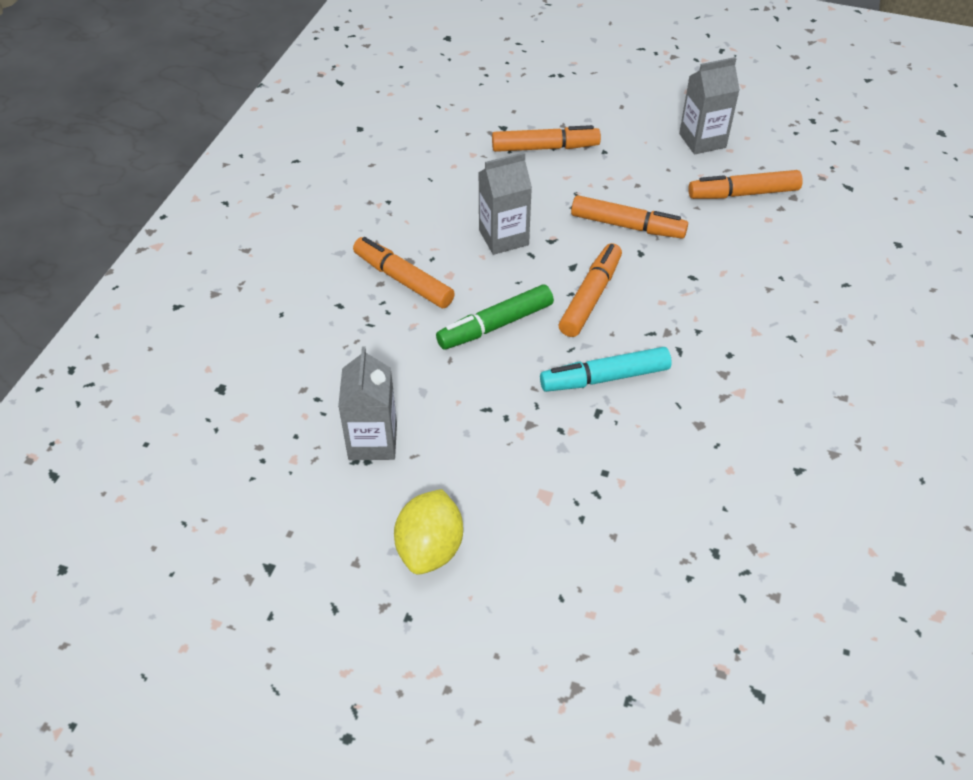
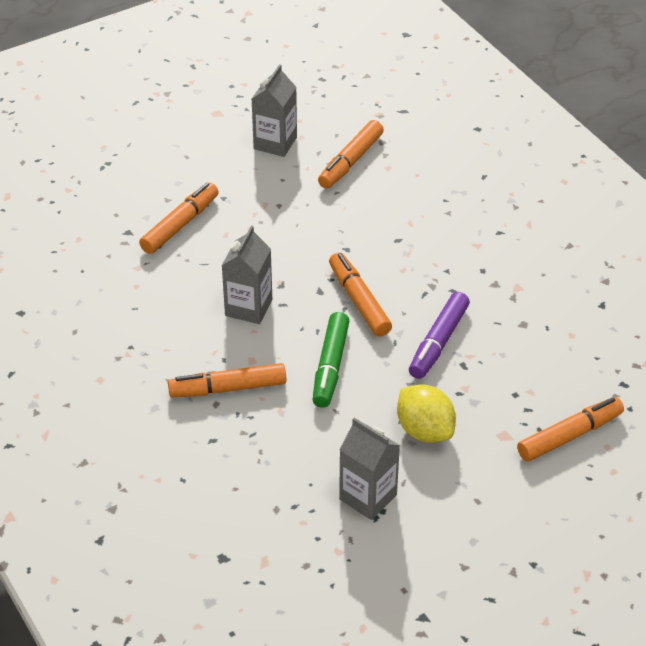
camera: 50 degrees left, 5 degrees down
(430, 548) = (490, 520): yellow lemon -> yellow lemon (425, 431)
(604, 378) = (438, 342): turquoise marker -> purple marker
(627, 226) = (313, 237): orange marker -> orange marker (569, 436)

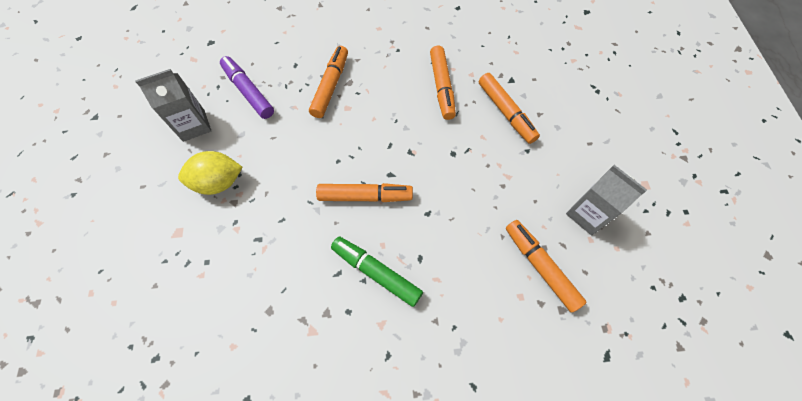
camera: 115 degrees right, 20 degrees up
(248, 307) = (397, 123): grey carton -> none
(330, 366) = (312, 150): green marker -> green marker (376, 272)
(438, 342) = (291, 232): purple marker -> purple marker (248, 92)
(569, 436) = (142, 279): orange marker -> orange marker (442, 87)

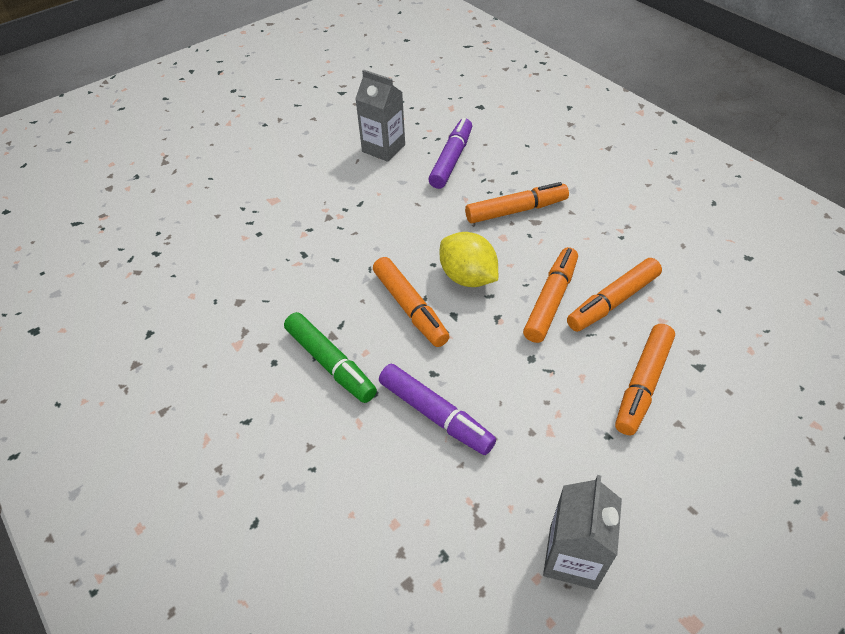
camera: 60 degrees right, 15 degrees down
(219, 182) = (340, 196): yellow lemon -> yellow lemon (468, 277)
(376, 272) = (330, 363): green marker -> green marker turned 135 degrees clockwise
(459, 230) = (435, 415): none -> purple marker
(540, 266) = (450, 529): orange marker -> orange marker (551, 300)

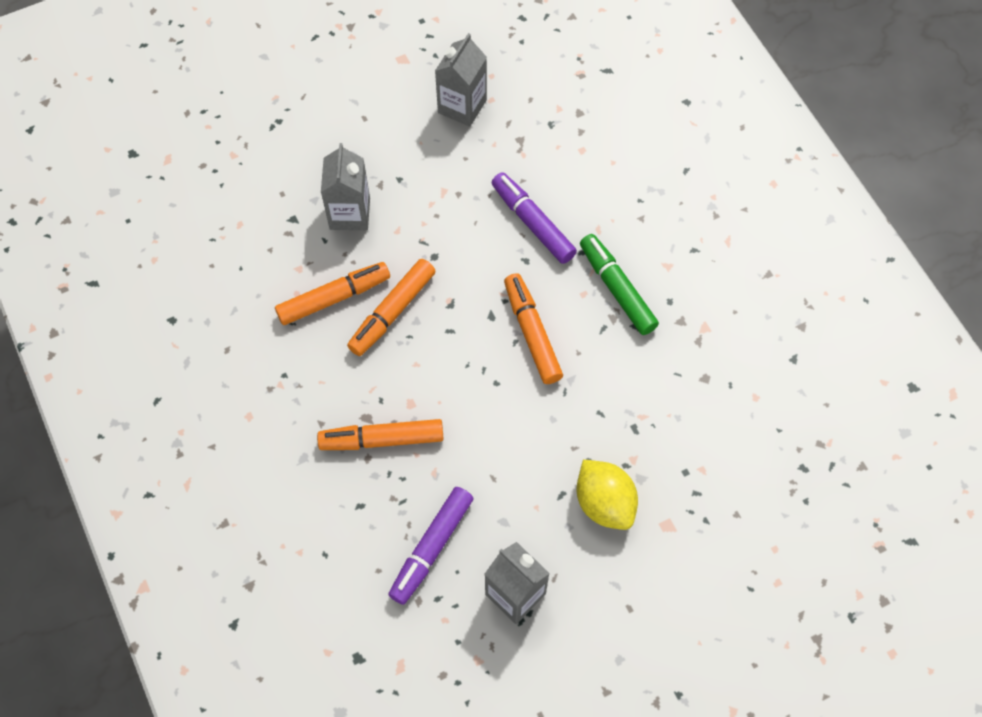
camera: 170 degrees left, 15 degrees up
(468, 277) = (465, 357): yellow lemon -> yellow lemon (604, 503)
(642, 384) = (350, 213): orange marker -> grey carton

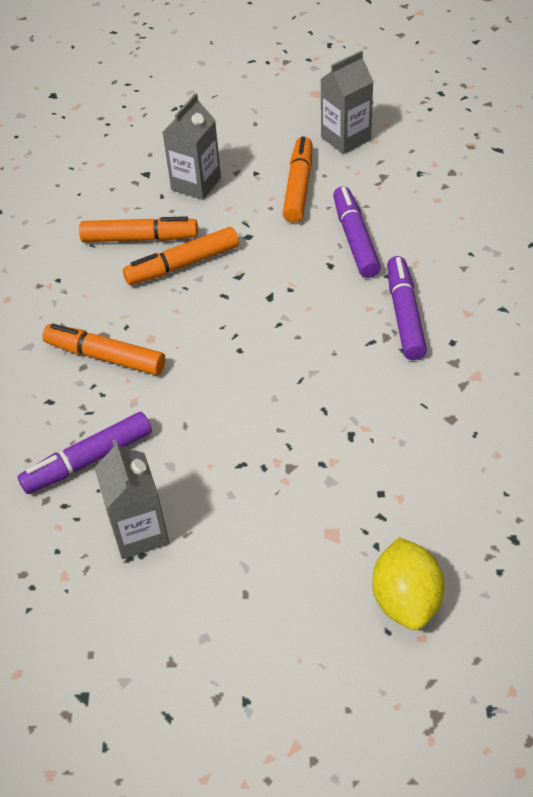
camera: 30 degrees right, 15 degrees down
(532, 333) = (299, 322): orange marker -> orange marker (298, 187)
(604, 503) = (279, 488): yellow lemon -> yellow lemon (406, 600)
(617, 289) = (404, 315): green marker -> purple marker

